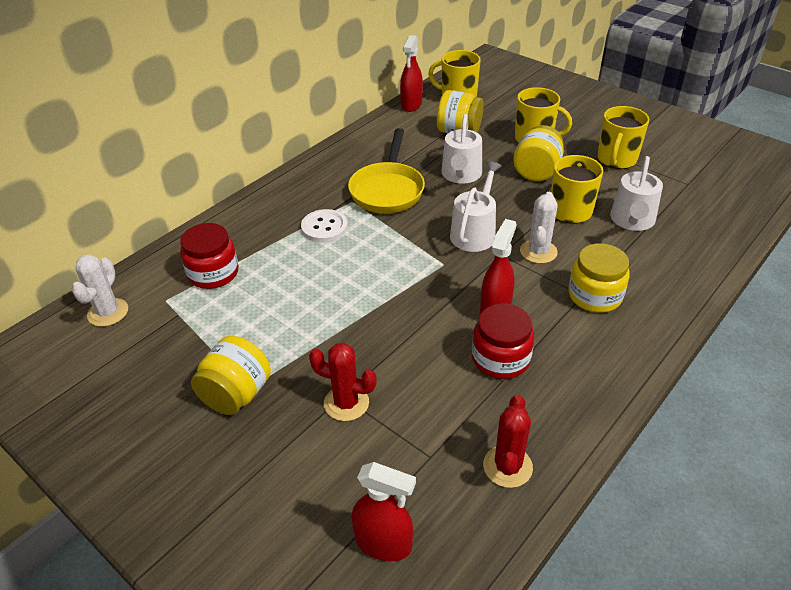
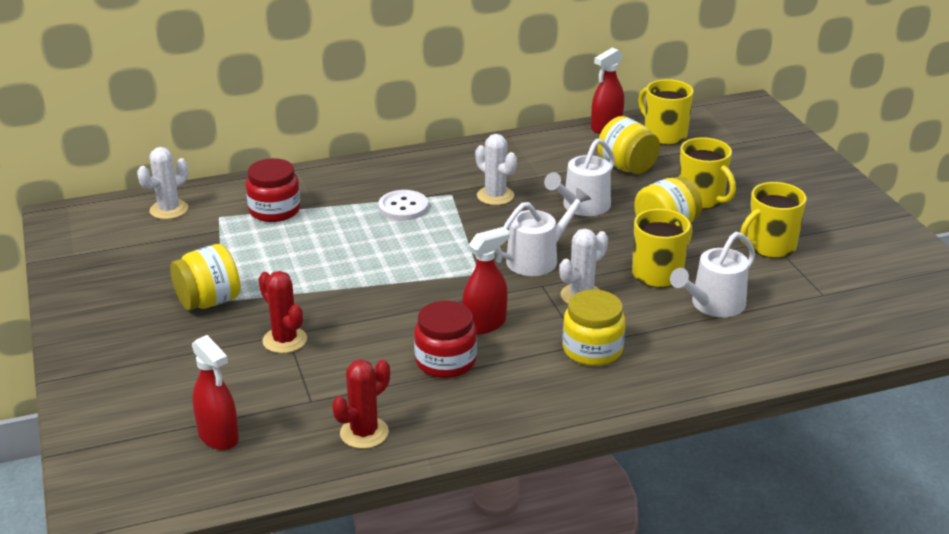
camera: 30 degrees right, 10 degrees down
(387, 190) = (495, 196): yellow pan -> white cactus

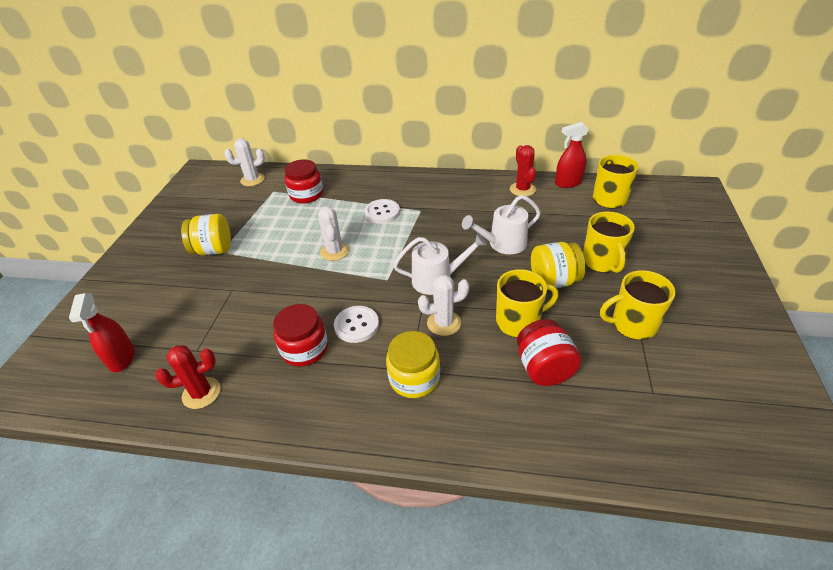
camera: 30 degrees right, 10 degrees up
(284, 340) = (226, 294): red cactus -> red cactus (522, 189)
(485, 324) = (356, 325): red spray bottle -> white button
(495, 196) = (448, 219): white cactus -> white cactus (335, 251)
(627, 167) = (560, 219): yellow jar -> none
(713, 304) = (544, 368): white watering can -> red jar

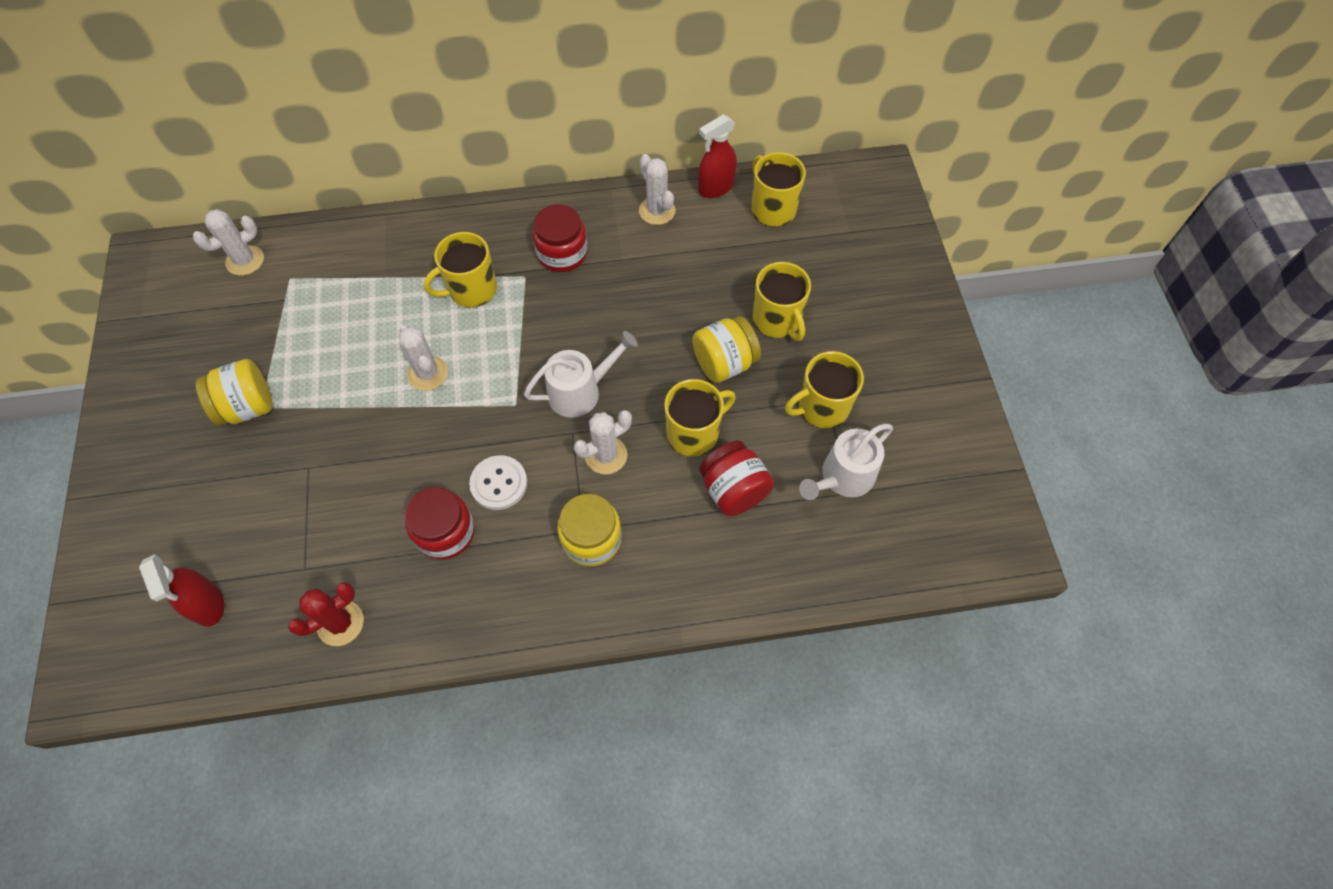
camera: 20 degrees left, 20 degrees up
(306, 195) = (345, 276): red jar -> red jar (562, 253)
(382, 212) = (471, 290): white button -> yellow mug
(503, 244) = (651, 315): white watering can -> white watering can (843, 477)
(522, 189) = (657, 211): red cactus -> white cactus

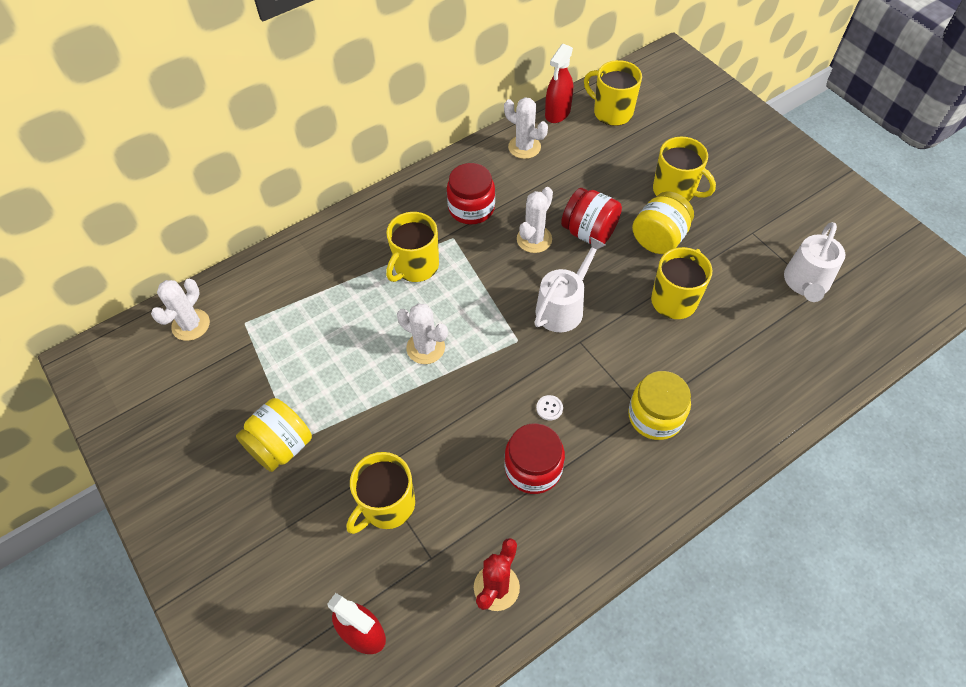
camera: 25 degrees left, 5 degrees down
(499, 483) = (549, 408): white button -> white button, size x0.50
(606, 455) = (619, 347): white cactus -> white cactus (534, 239)
(733, 490) = (735, 328): red jar -> red jar (589, 232)
(821, 407) = (754, 240): yellow mug -> yellow mug (387, 505)

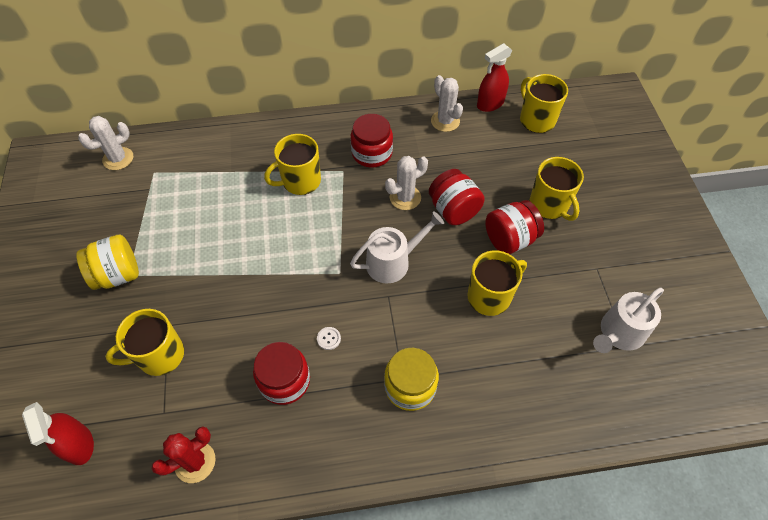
camera: 25 degrees right, 0 degrees up
(425, 348) = (266, 247): white cactus -> none
(659, 238) = (509, 239): yellow jar -> red jar

